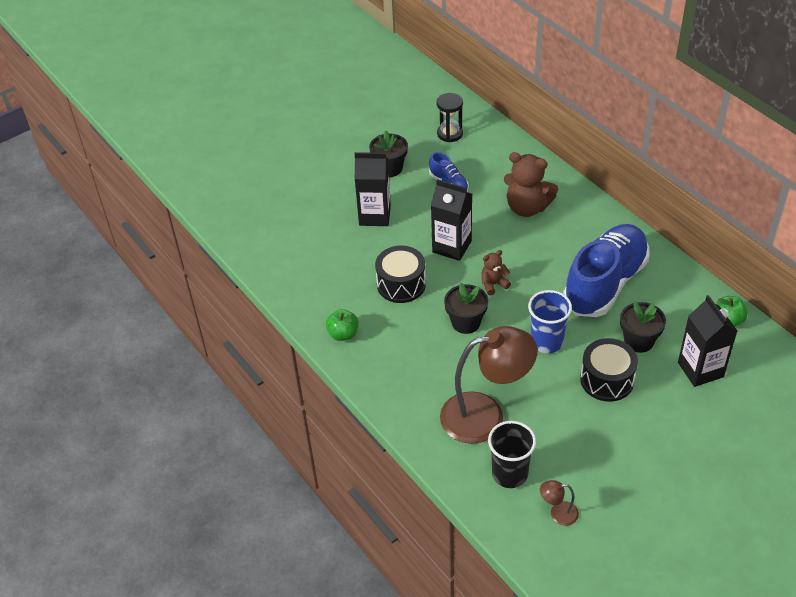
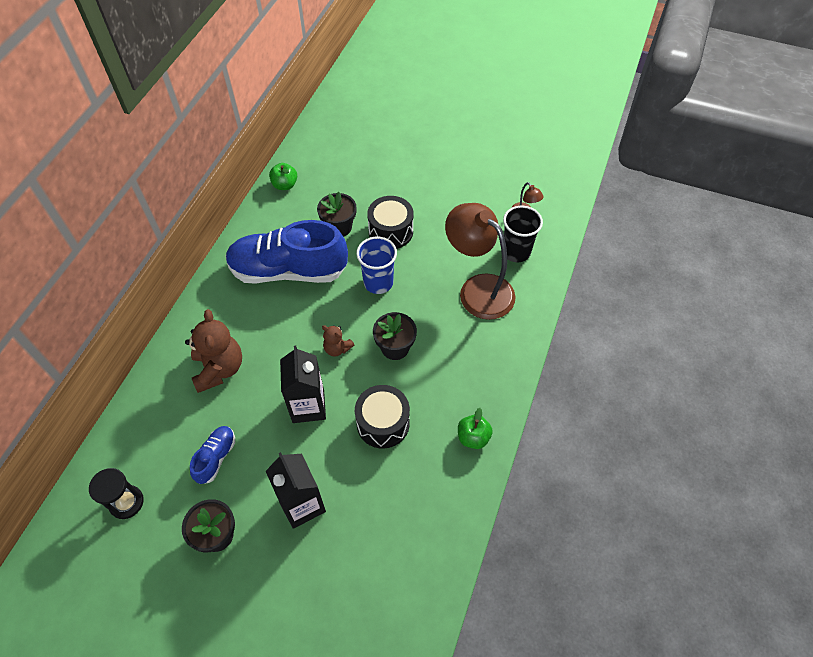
camera: 125 degrees left, 10 degrees up
(700, 369) = (344, 184): black carton -> none

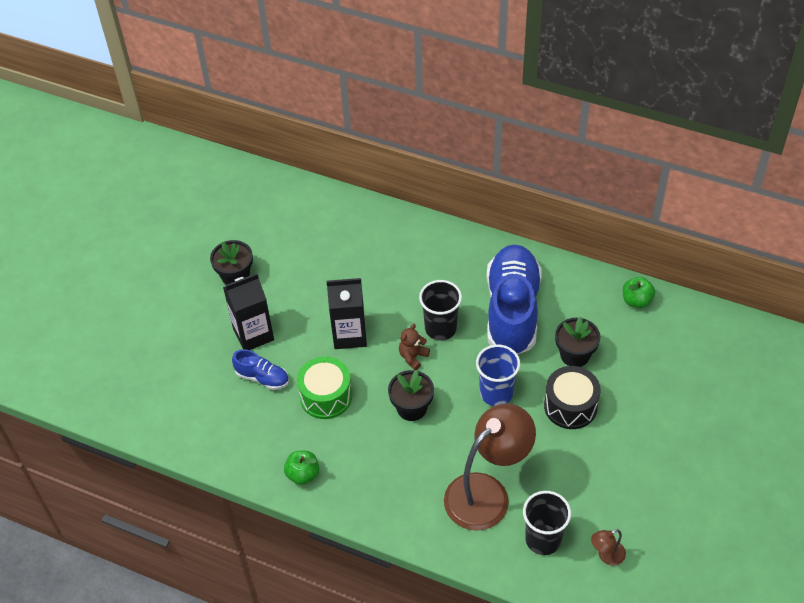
camera: 95 degrees right, 5 degrees down
(126, 502) = (272, 214): black hourglass -> none
(216, 457) = (305, 269): blue shoe -> blue shoe (262, 377)
(219, 369) = (395, 263): brown teddy bear -> none
(305, 326) = (440, 328): none -> black cup
(383, 423) = (326, 396): black drum -> green drum

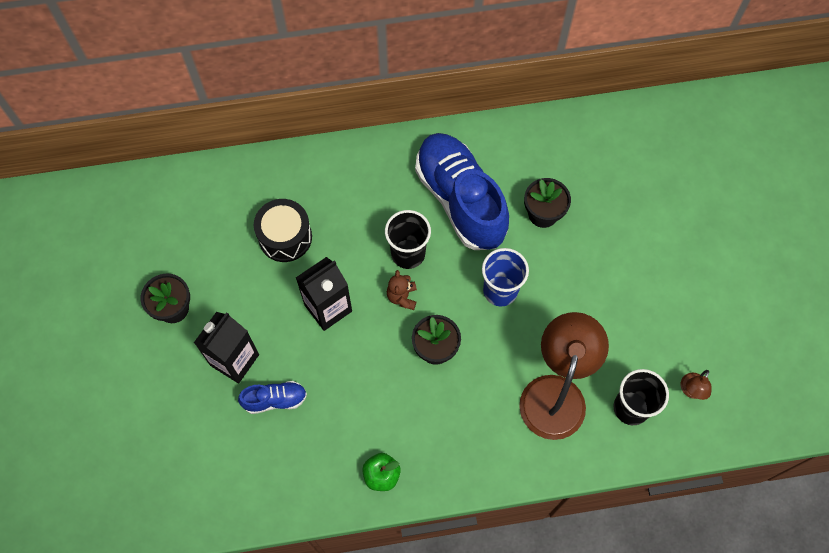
camera: 35 degrees left, 15 degrees up
(326, 396) = (349, 384): green drum -> none
(570, 406) = (571, 266): black drum -> black drum (285, 237)
(636, 301) = (561, 131): green apple -> none

